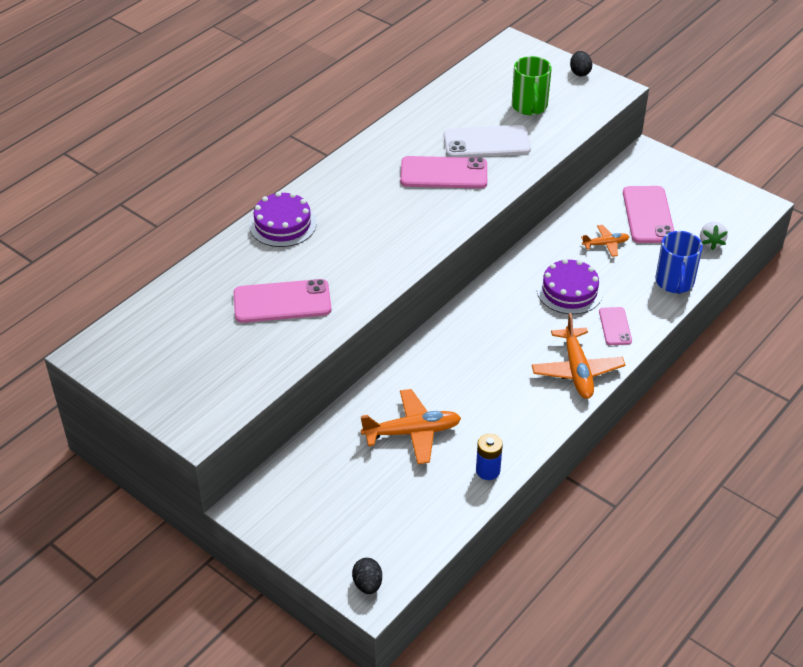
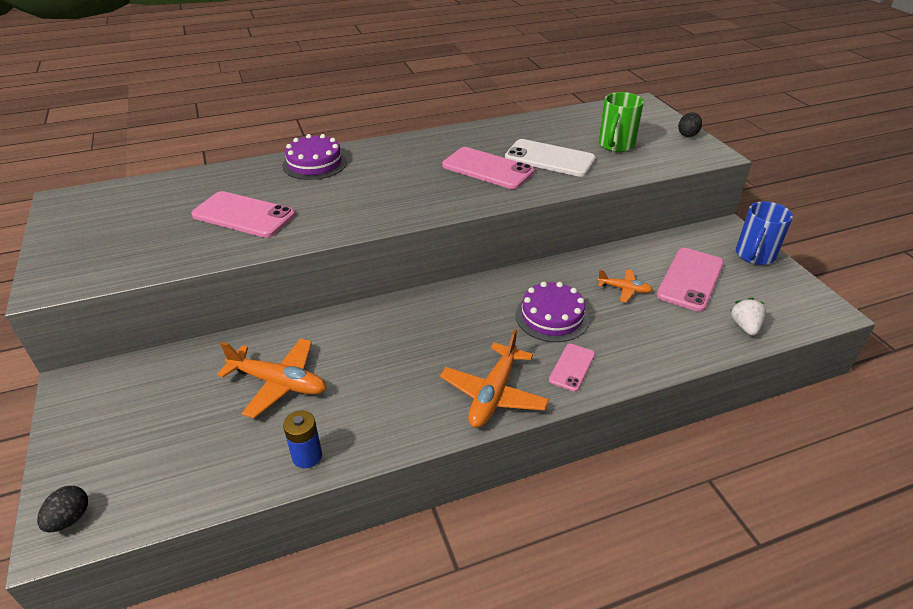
camera: 30 degrees right, 5 degrees down
(674, 282) = (673, 350): blue mug -> blue mug (754, 255)
(711, 242) = (744, 327): white strawberry -> white strawberry turned 150 degrees clockwise

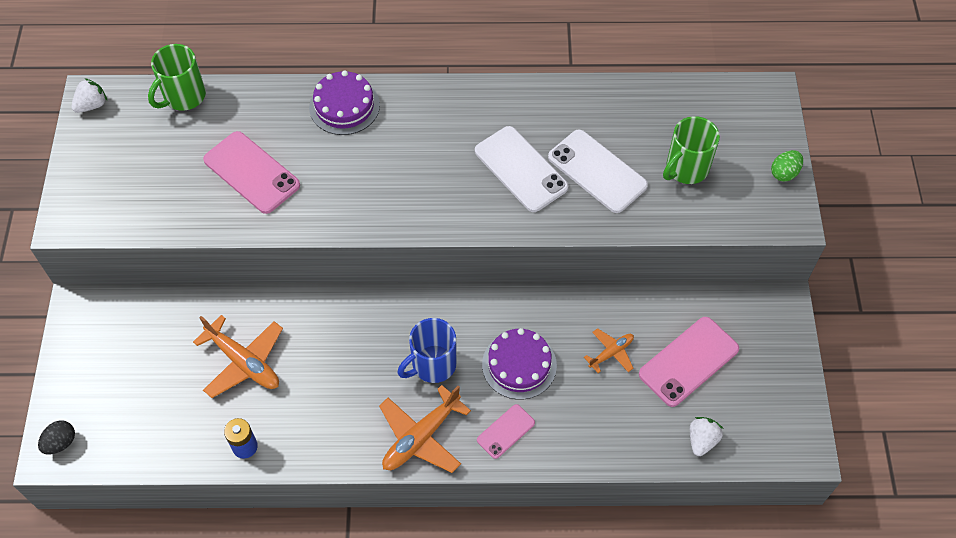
camera: 20 degrees right, 20 degrees up
(64, 204) = (92, 105): none -> white strawberry
(159, 184) = (183, 96): none -> green mug
(487, 169) = (520, 169): pink phone -> white phone
(624, 289) = (611, 353): orange plane -> orange plane turned 75 degrees counterclockwise
(687, 134) = (784, 173): black egg -> green egg
(754, 255) = (782, 350): blue mug -> blue mug (432, 364)

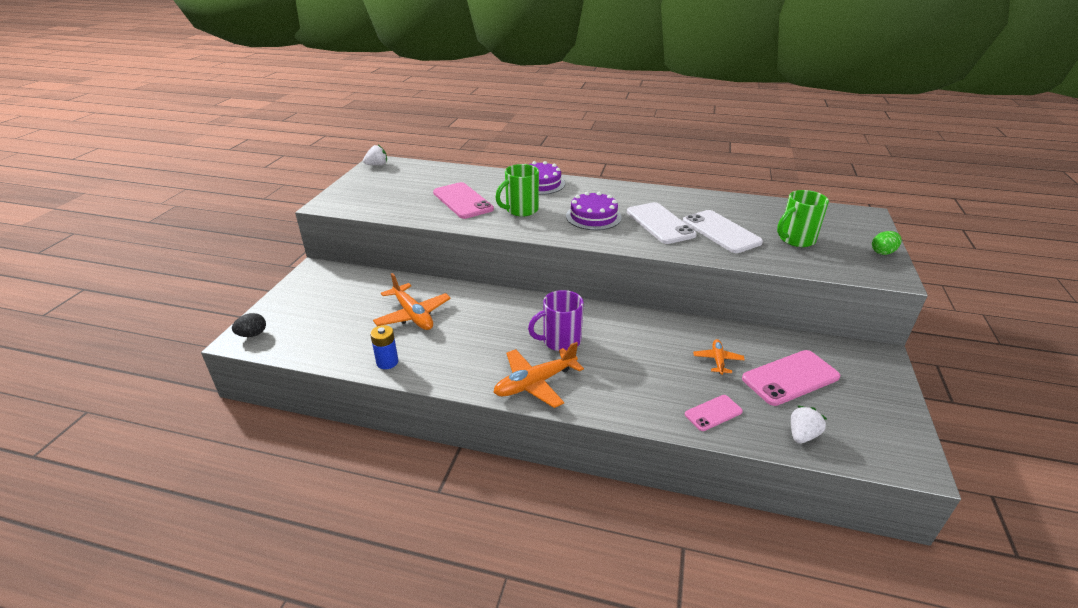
camera: 15 degrees right, 25 degrees down
(183, 96) = (436, 168): green mug -> green mug (521, 210)
(432, 364) = (560, 341): blue mug -> purple mug
(505, 431) = (611, 393): pink phone -> pink phone (713, 413)
(519, 365) = (634, 353): purple cake -> purple cake (593, 217)
(611, 353) = (718, 360): orange plane -> orange plane turned 60 degrees counterclockwise

